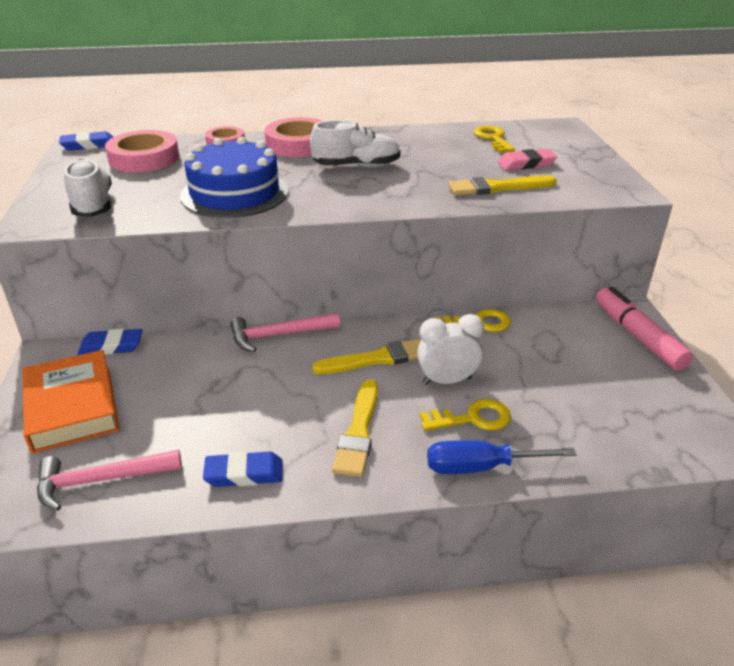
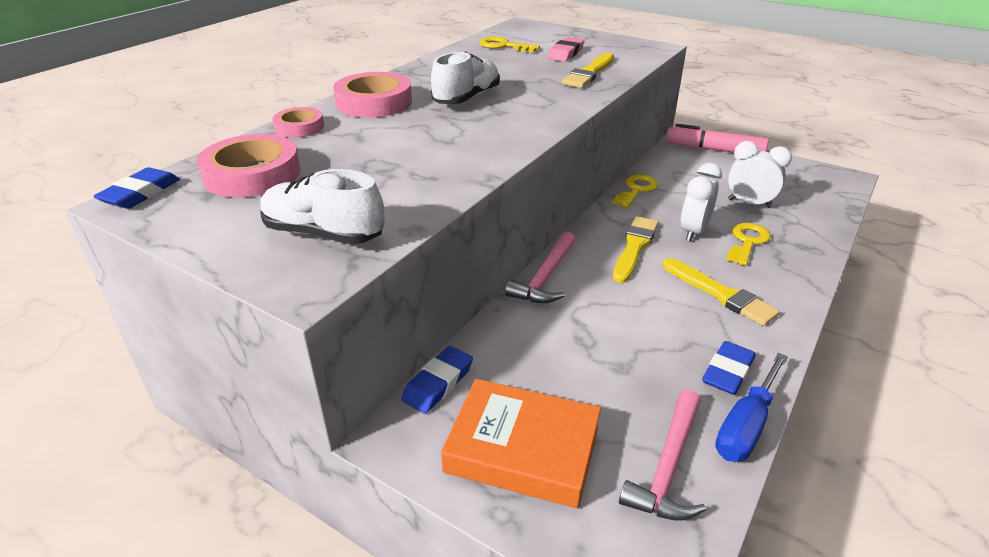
camera: 50 degrees left, 0 degrees up
(234, 193) = (430, 158): blue cake -> none
(481, 467) = (803, 262): blue screwdriver -> blue screwdriver (746, 426)
(554, 396) = (749, 203): none -> white clock

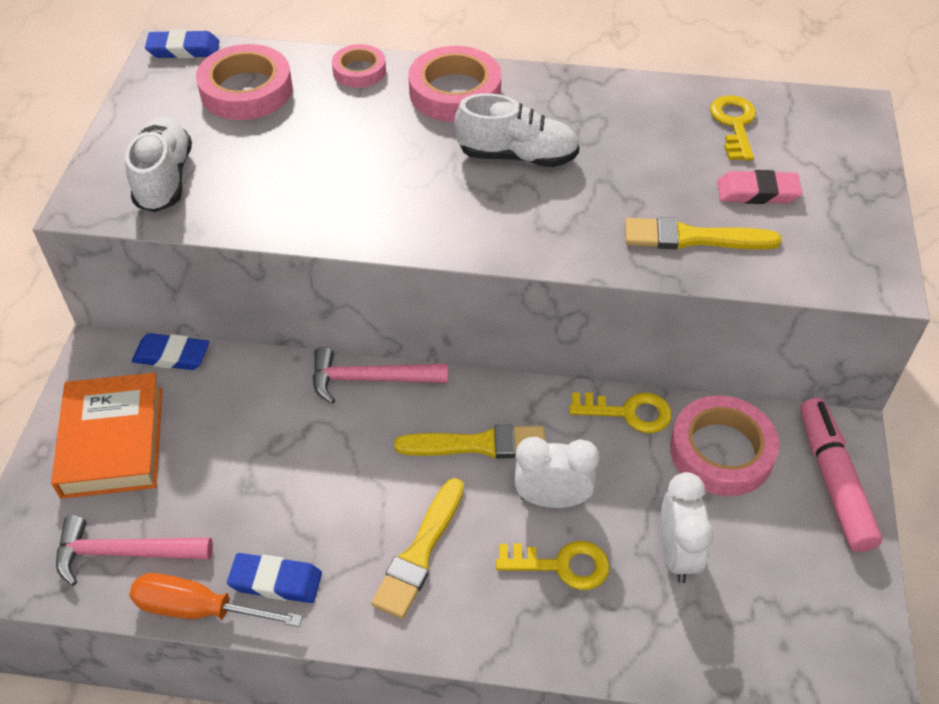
camera: 65 degrees right, 15 degrees up
(680, 172) = (721, 451): none -> pink tape
(746, 426) = (198, 609): blue screwdriver -> orange screwdriver

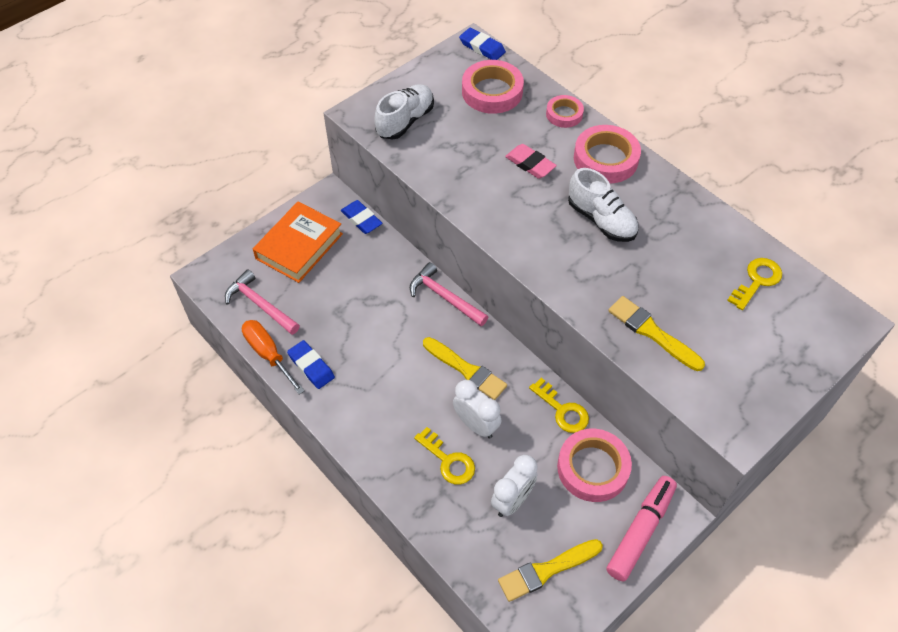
camera: 40 degrees right, 5 degrees up
(419, 553) = (386, 402): yellow brush -> yellow brush (546, 570)
(757, 192) = (723, 331): pink eraser -> pink eraser (530, 164)

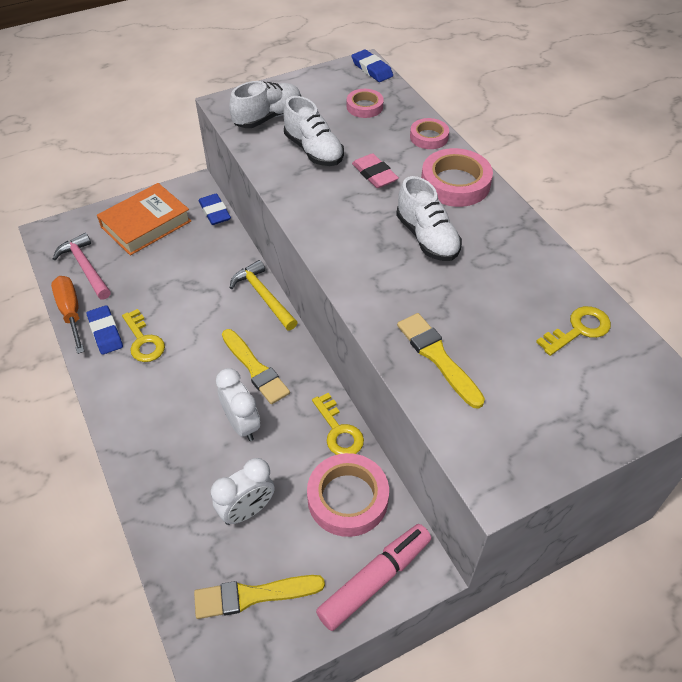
camera: 15 degrees right, 5 degrees down
(444, 297) = (263, 296): pink hammer -> yellow hammer
(448, 461) = (198, 453): yellow key -> yellow key (143, 341)
(464, 149) = (313, 150): none -> white shoe
(492, 92) = (364, 107): pink tape -> pink tape, size x0.59

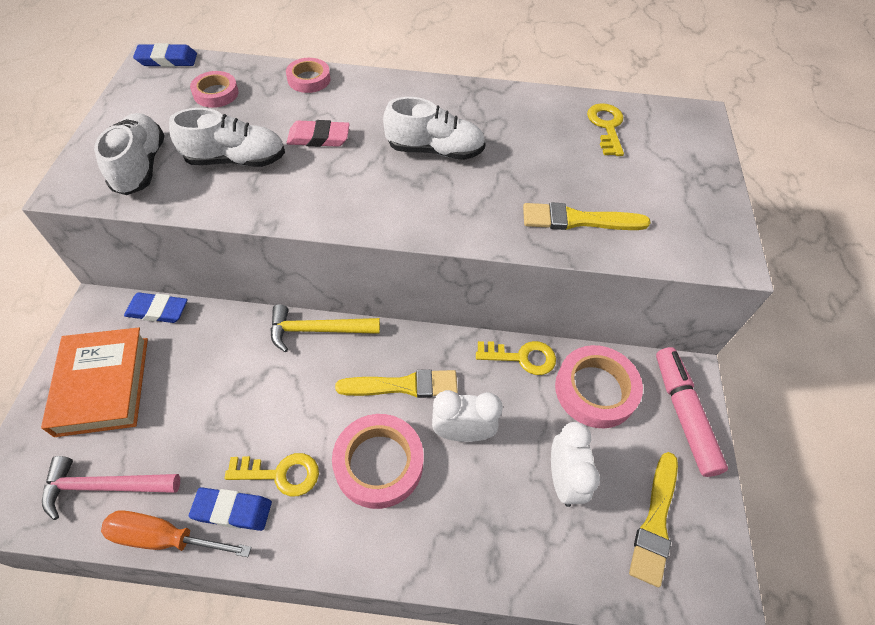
camera: 60 degrees left, 5 degrees up
(455, 183) = (385, 97): pink tape -> pink tape (378, 463)

